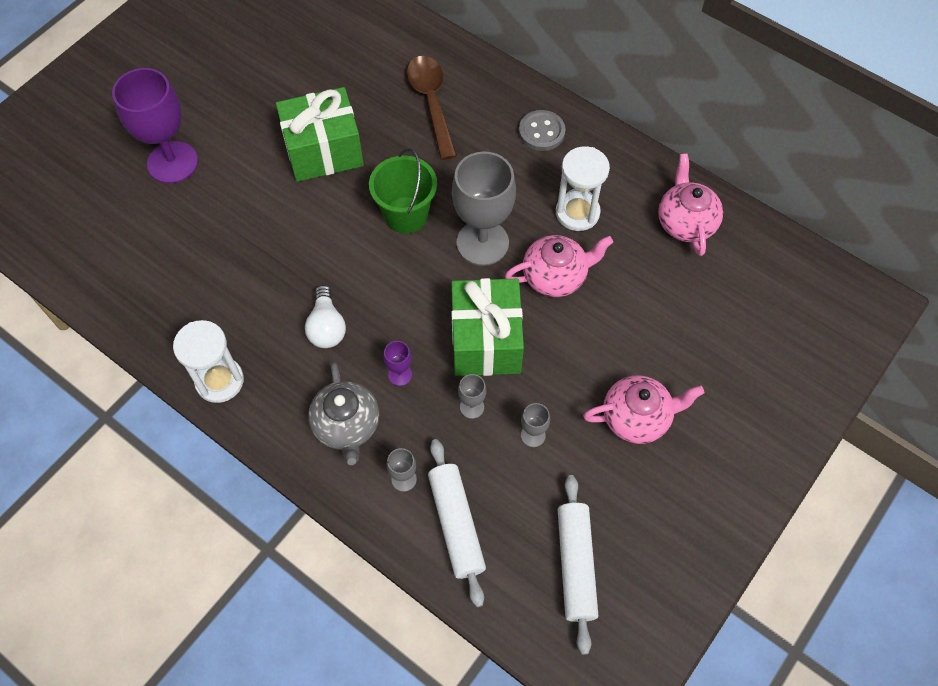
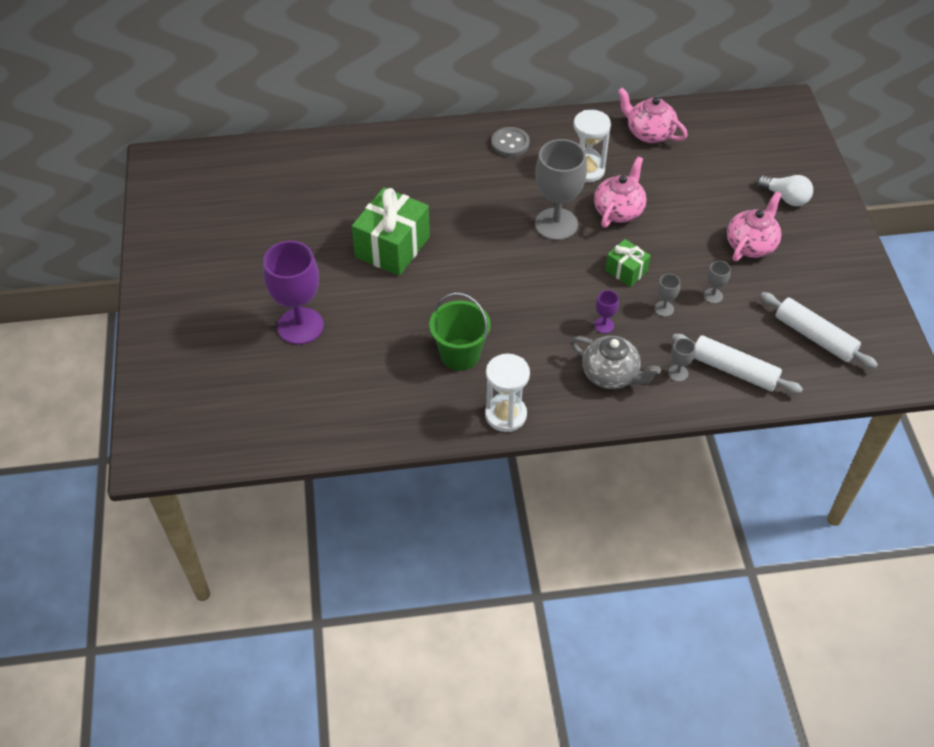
camera: 45 degrees left, 10 degrees down
(326, 327) = (528, 336): white light bulb -> white light bulb (785, 198)
(406, 215) = (492, 243): green bucket -> green bucket (460, 354)
(431, 103) = (423, 174): brown spoon -> none
(486, 340) = (626, 271): green gift -> green gift, size x0.53

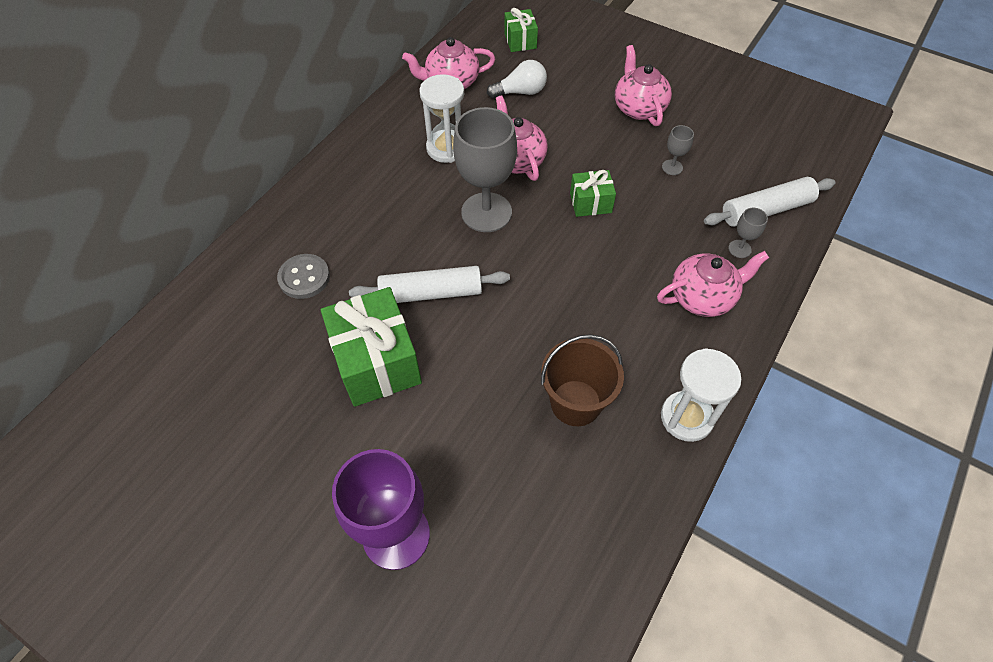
camera: 50 degrees left, 5 degrees up
(460, 354) = (575, 403): green bucket -> brown bucket
(510, 143) = (353, 177): grey button -> grey button (304, 277)
(604, 325) = (640, 262): purple goblet -> none
(611, 374) = (703, 297): grey teapot -> pink teapot
(664, 309) = (658, 208): grey goblet -> none
(738, 140) = (520, 41): none -> green gift
(785, 198) = (609, 56): white light bulb -> white light bulb (520, 92)
(814, 337) = (770, 138): white rolling pin -> white rolling pin (431, 293)

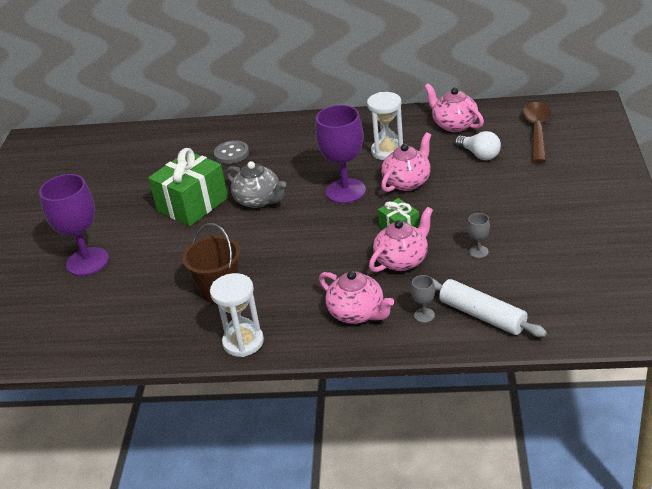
camera: 65 degrees right, 20 degrees down
(431, 293) = (258, 200): white rolling pin -> grey teapot
(486, 212) = (345, 191): grey goblet -> purple goblet
(520, 41) = (537, 131): green gift -> brown spoon
(638, 108) = (528, 211): pink teapot -> pink teapot (402, 260)

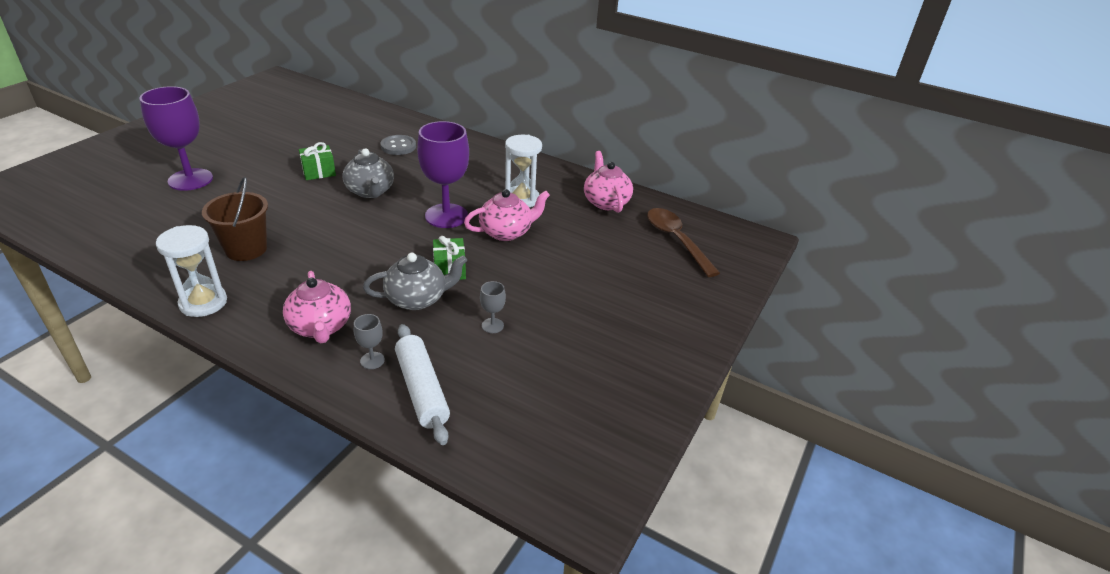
camera: 20 degrees right, 0 degrees up
(192, 204) = (319, 172): green gift -> green gift, size x0.53
(402, 260) = (417, 299): pink teapot -> grey teapot
(479, 155) = (598, 238): white light bulb -> none
(537, 131) = (676, 240): brown spoon -> brown spoon turned 60 degrees counterclockwise

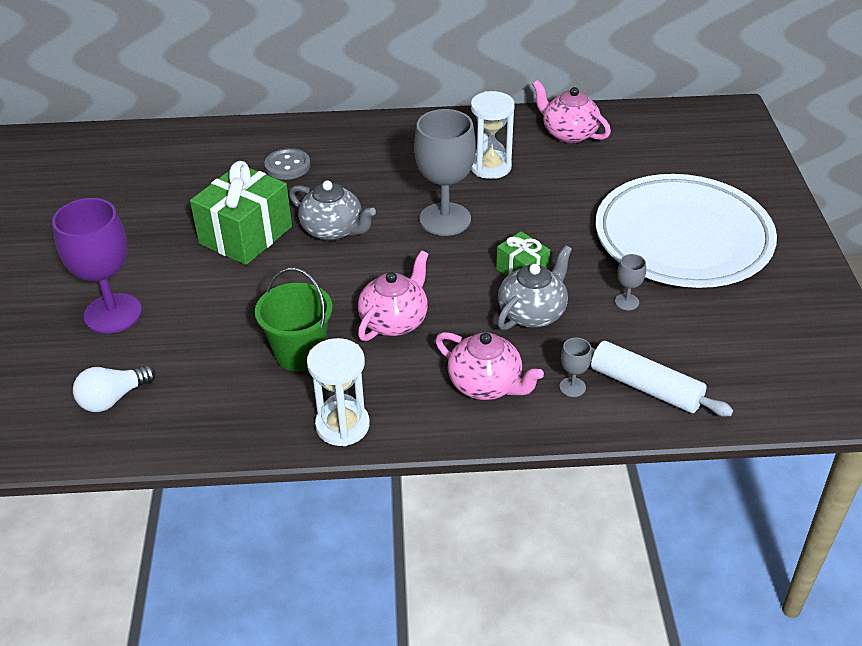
camera: 30 degrees left, 5 degrees up
(120, 222) = (113, 398): none -> white light bulb
(246, 249) = (299, 353): brown bucket -> green bucket
(319, 172) = (245, 235): green gift -> green gift, size x1.88
(446, 216) = (445, 219): purple goblet -> grey goblet
(506, 232) = (522, 208): pink teapot -> pink teapot (394, 321)
(596, 305) = (682, 238): none -> white plate
(676, 240) = (672, 144): brown spoon -> none

